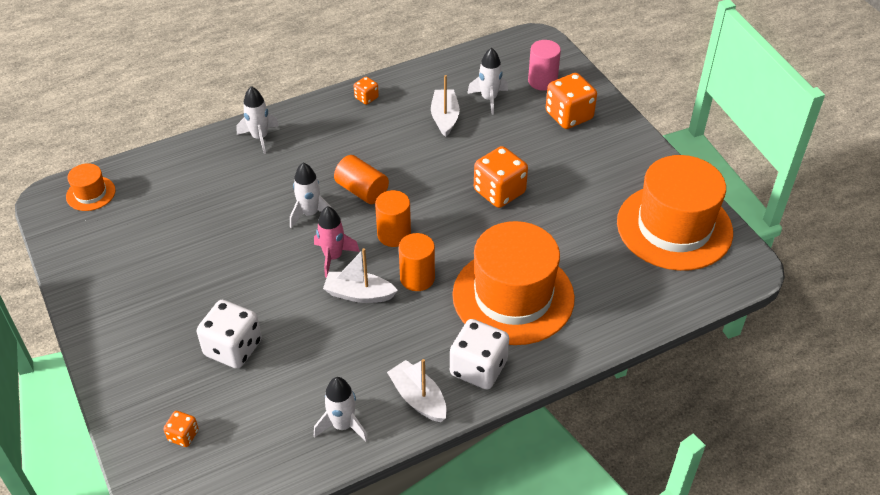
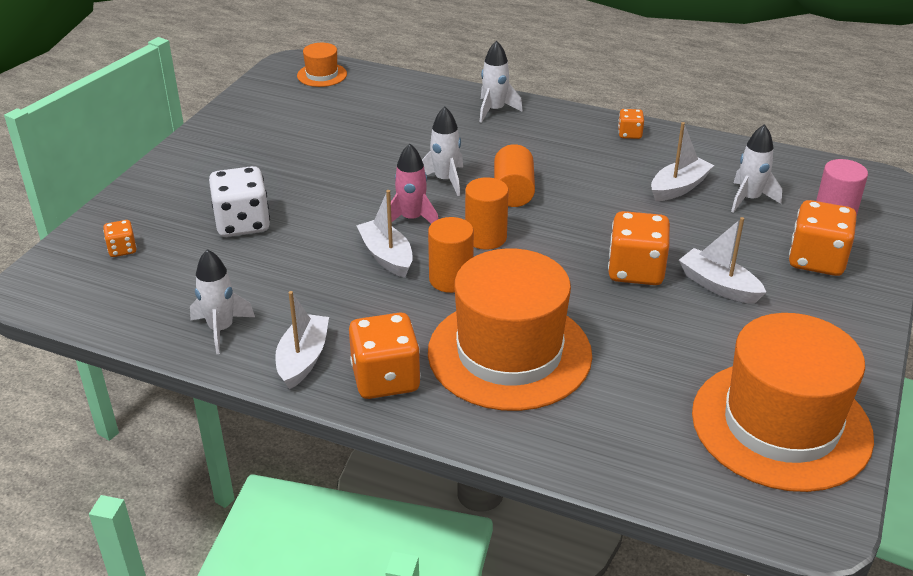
camera: 50 degrees right, 10 degrees down
(478, 368) = (385, 379): white dice -> orange dice
(548, 168) = (718, 286): none -> white boat

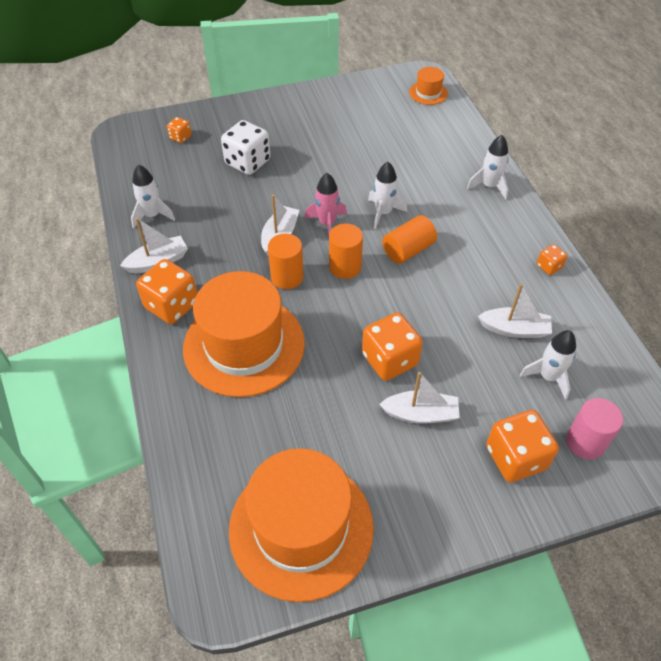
camera: 50 degrees right, 15 degrees up
(718, 286) = (420, 414): white boat -> white boat turned 90 degrees clockwise

